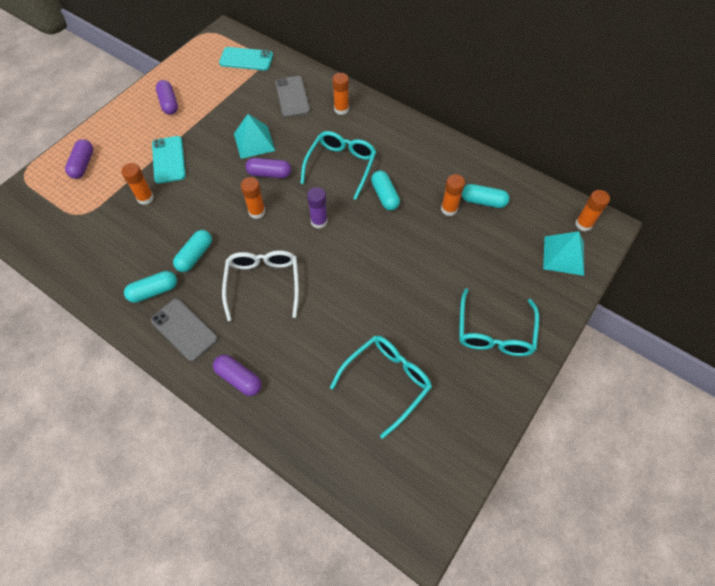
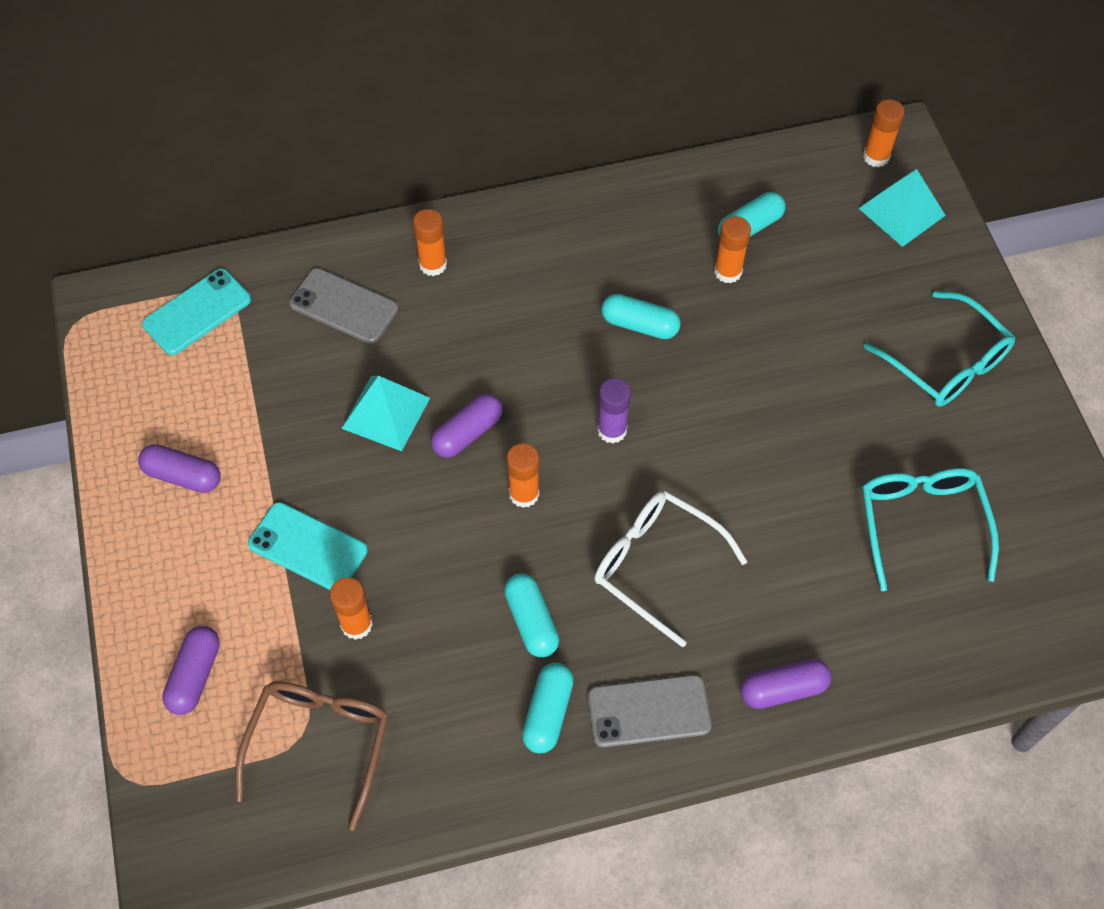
camera: 50 degrees left, 0 degrees up
(81, 222) = (319, 743): none -> brown glasses
(83, 164) = (195, 675): purple capsule -> purple capsule turned 60 degrees clockwise
(341, 166) = (539, 337): turquoise glasses -> none

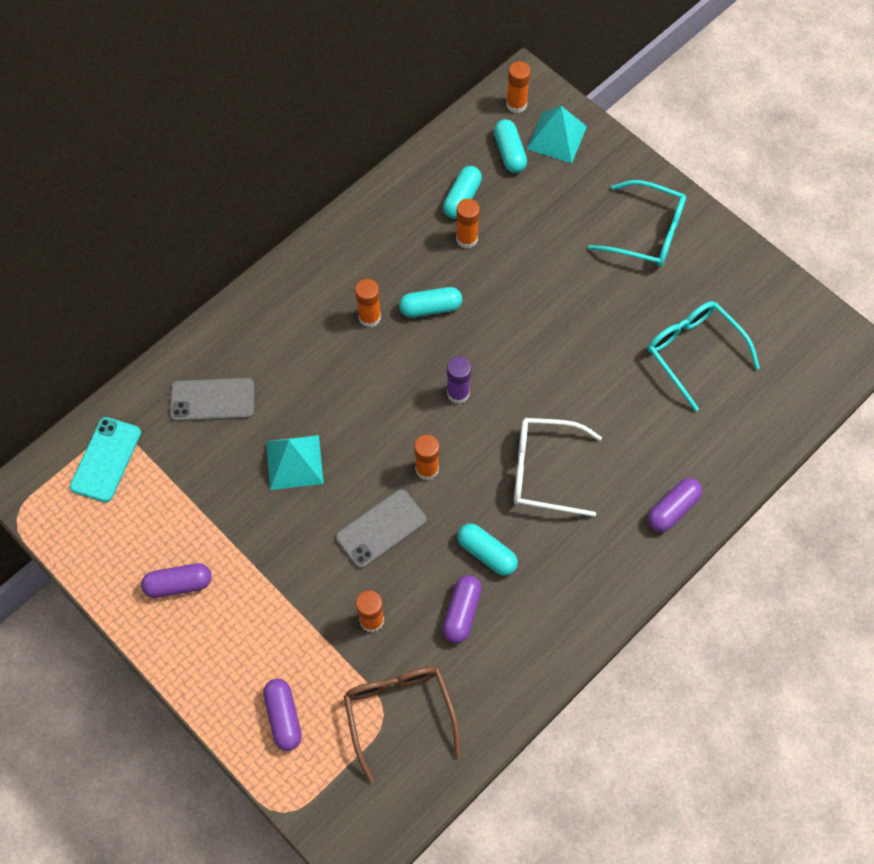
camera: 30 degrees left, 5 degrees up
(308, 547) = (302, 586): turquoise phone -> none
(433, 264) = (257, 336): orange glue stick -> orange glue stick (369, 317)
(467, 433) = (361, 447): purple capsule -> purple capsule (462, 612)
(547, 713) = (535, 608): turquoise capsule -> turquoise capsule (509, 152)
(648, 711) = (598, 570): grey phone -> grey phone (381, 528)

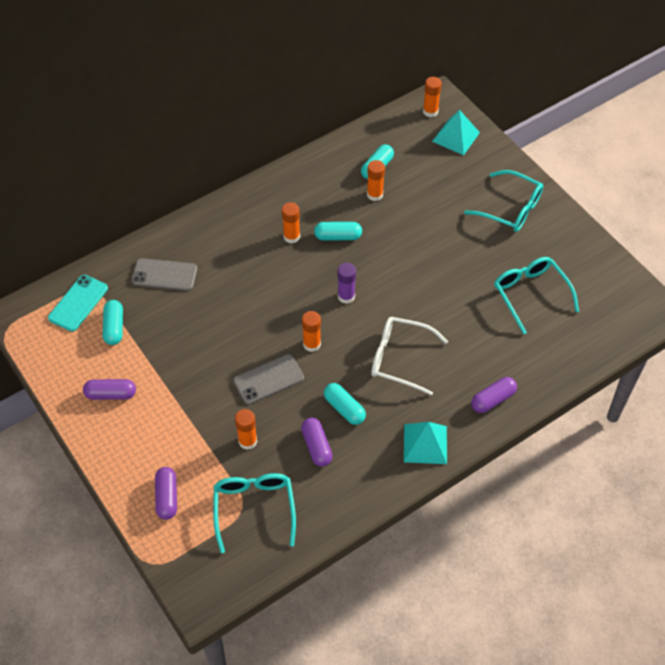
camera: 10 degrees right, 10 degrees down
(294, 462) = (214, 325): turquoise pyramid -> turquoise pyramid (425, 444)
(399, 713) = (254, 508): brown glasses -> turquoise glasses
(462, 612) = (316, 446): purple capsule -> purple capsule turned 45 degrees counterclockwise
(509, 152) = (418, 142): turquoise capsule -> turquoise capsule (114, 327)

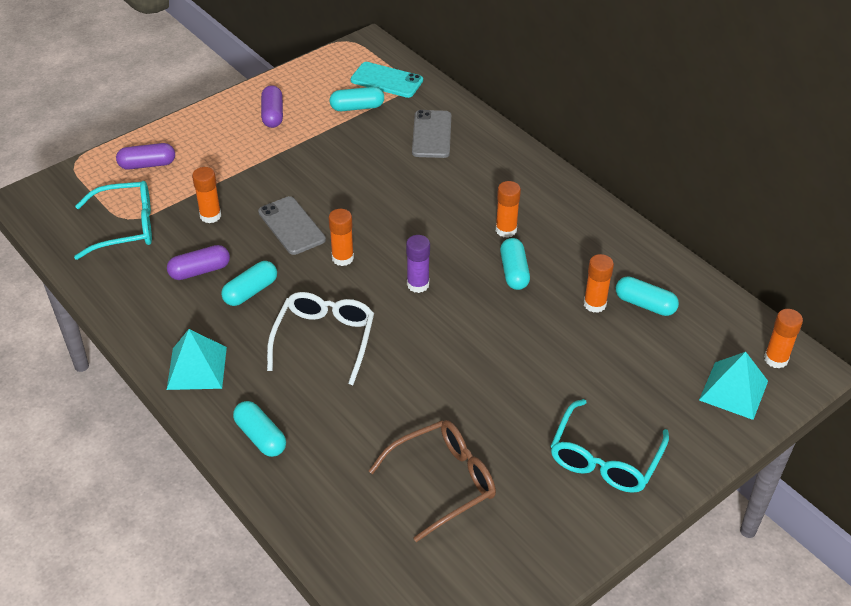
camera: 85 degrees right, 10 degrees down
(493, 399) = (260, 436): purple capsule -> turquoise capsule
(530, 294) = (443, 482): turquoise glasses -> brown glasses

